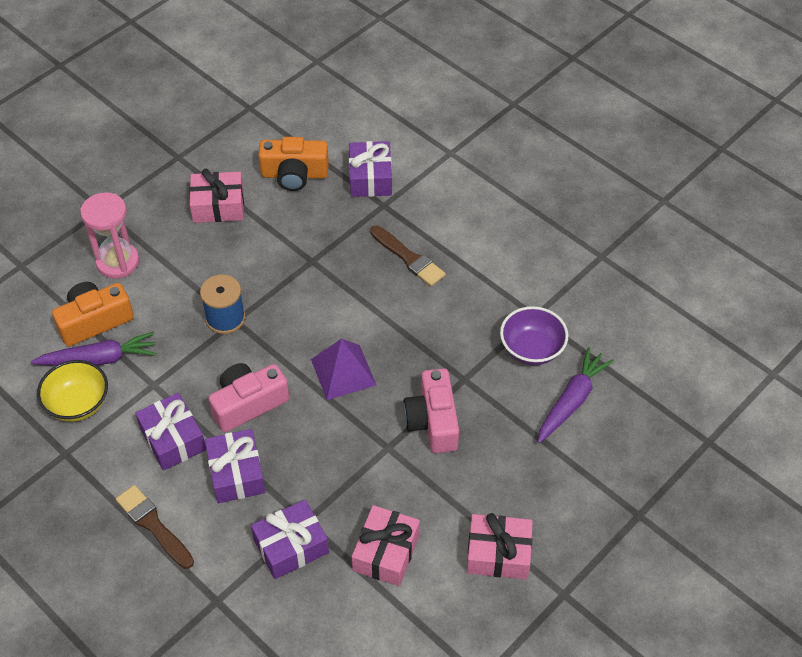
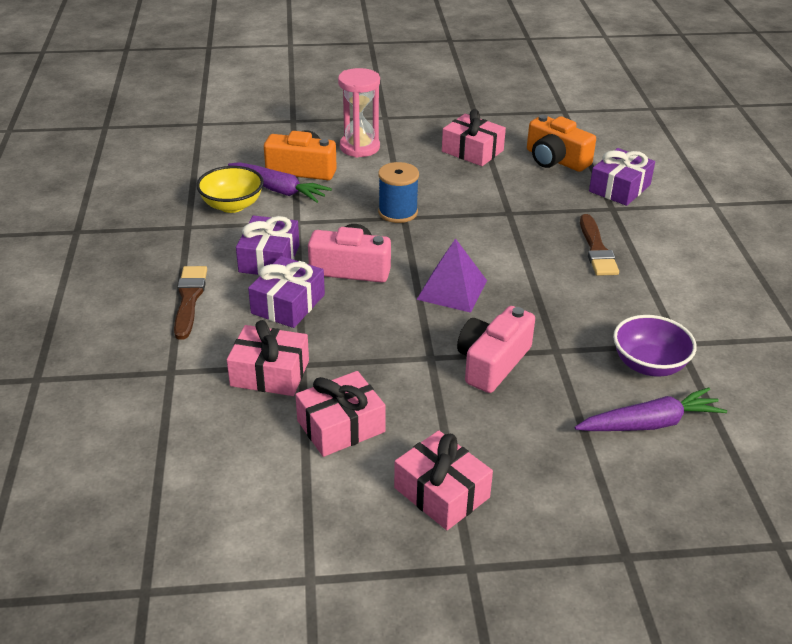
camera: 40 degrees right, 15 degrees down
(291, 546) = (270, 373): purple gift -> pink gift

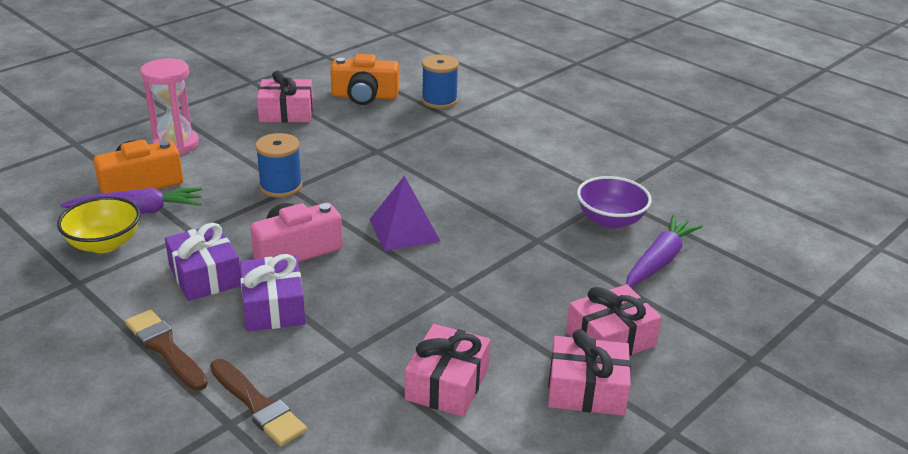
camera: 40 degrees left, 5 degrees down
(270, 373) = (330, 374): pink gift -> pink gift (610, 338)
(492, 362) = (503, 271): pink camera -> none
(596, 249) = (477, 152): brown brush -> brown brush (257, 405)
(619, 188) = (439, 101): purple gift -> blue spool

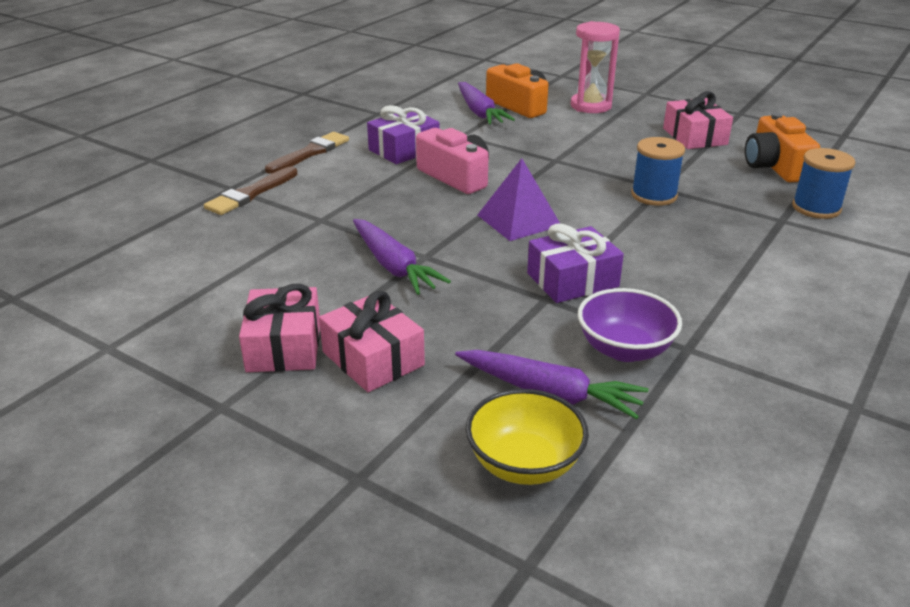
camera: 80 degrees right, 0 degrees up
(104, 244) = (429, 111): yellow bowl -> yellow bowl (524, 464)
(273, 307) = (372, 180): purple gift -> purple gift (572, 280)
(281, 186) = (555, 155): blue spool -> blue spool (654, 195)
(447, 384) = (284, 268): pink gift -> none
(465, 311) = (394, 266): none -> purple carrot

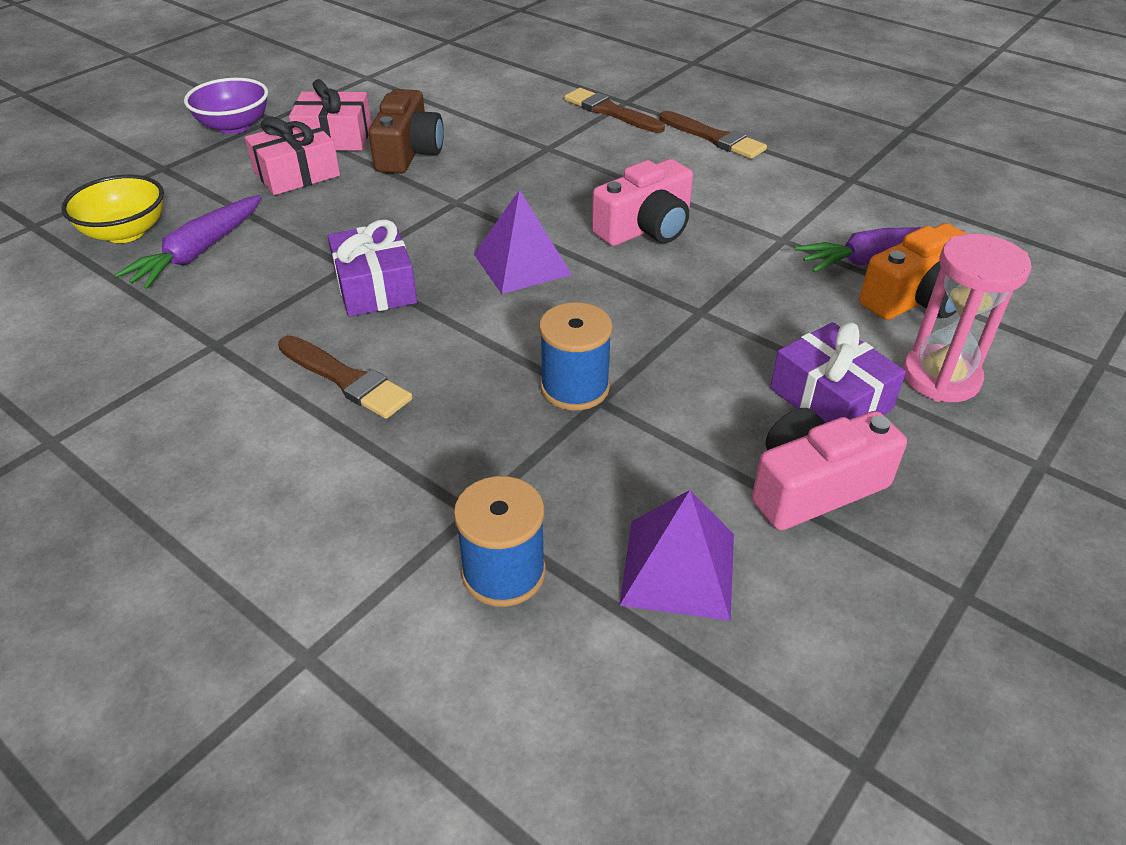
camera: 95 degrees right, 10 degrees up
(326, 292) = (408, 152): none -> brown camera
(394, 266) = (441, 184): purple carrot -> none
(404, 150) = (728, 195): purple gift -> purple gift (830, 399)
(624, 349) = (235, 302): purple bowl -> purple bowl (234, 126)
(694, 136) = (814, 486): pink gift -> pink camera
(694, 276) = (346, 380): none -> brown brush
(775, 166) = (678, 568): orange camera -> purple pyramid

